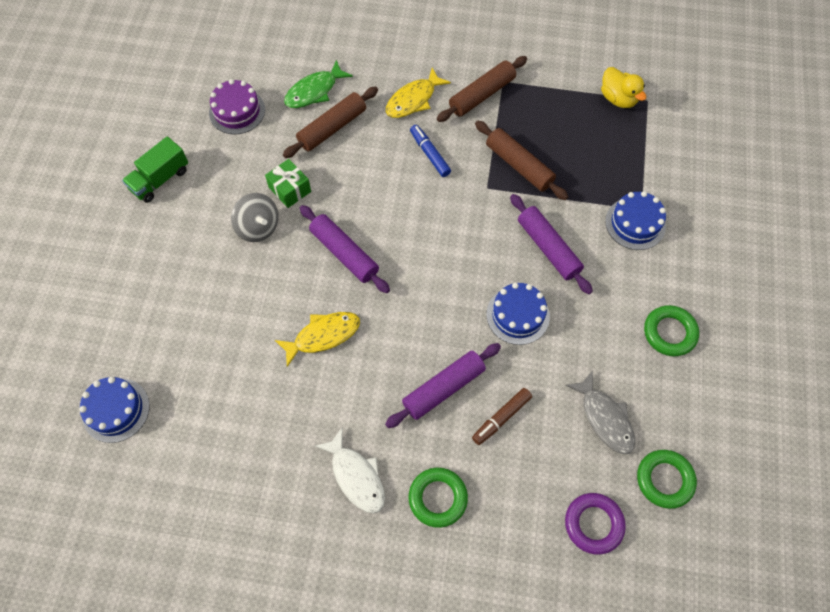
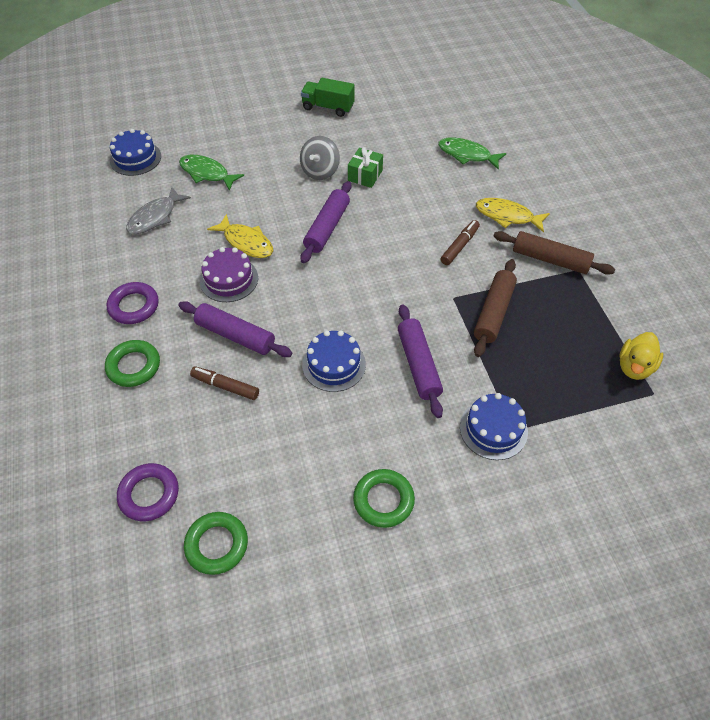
camera: 65 degrees right, 10 degrees down
(192, 339) = (207, 173): none -> green fish
(237, 111) = (415, 121): purple cake -> purple cake (229, 279)
(332, 128) = (440, 178): brown rolling pin -> none
(356, 476) = (134, 306): white fish -> purple ring
(429, 154) = (459, 246): blue marker -> brown marker
(548, 248) = (418, 365): purple rolling pin -> purple rolling pin turned 45 degrees counterclockwise
(605, 418) = (261, 470): grey fish -> grey fish (155, 217)

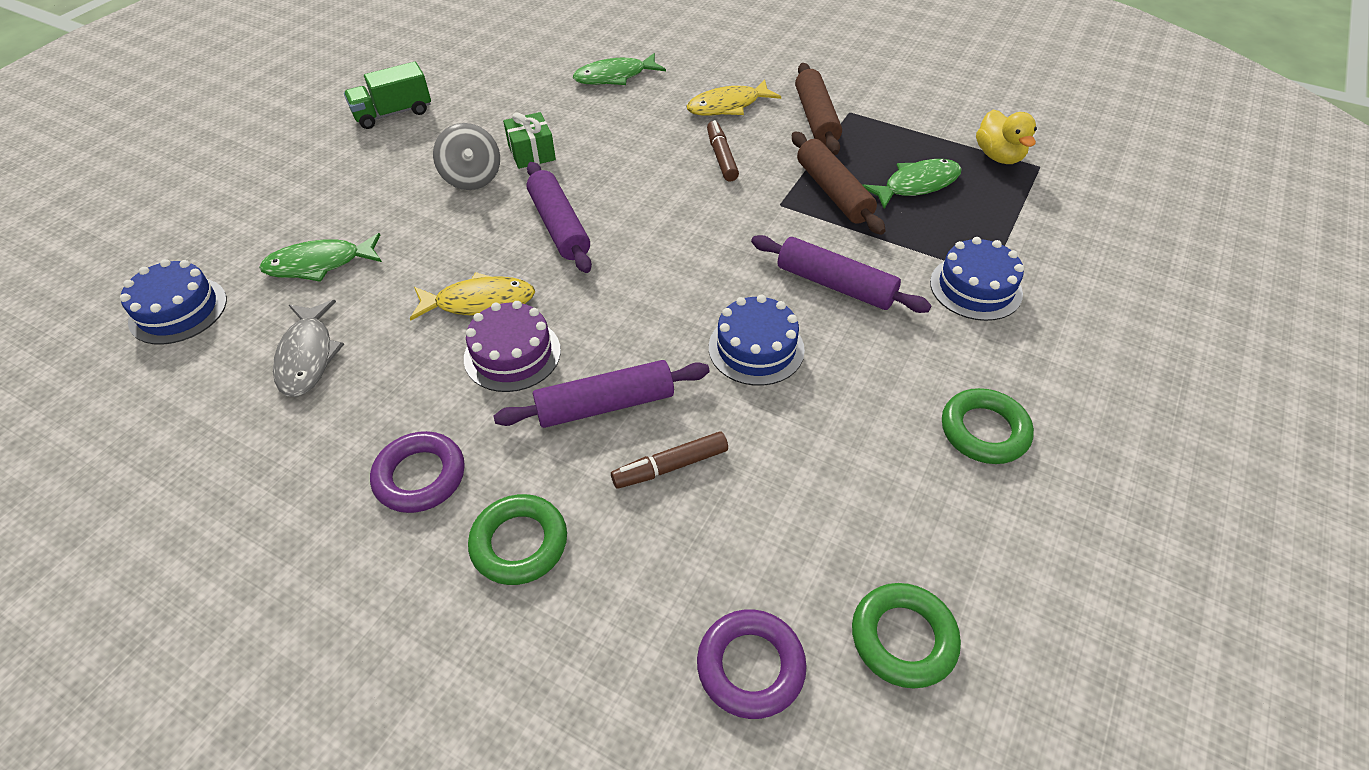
camera: 45 degrees left, 5 degrees down
(550, 260) = (816, 118): brown rolling pin -> brown rolling pin turned 75 degrees counterclockwise
(551, 345) = (916, 185): none -> green fish

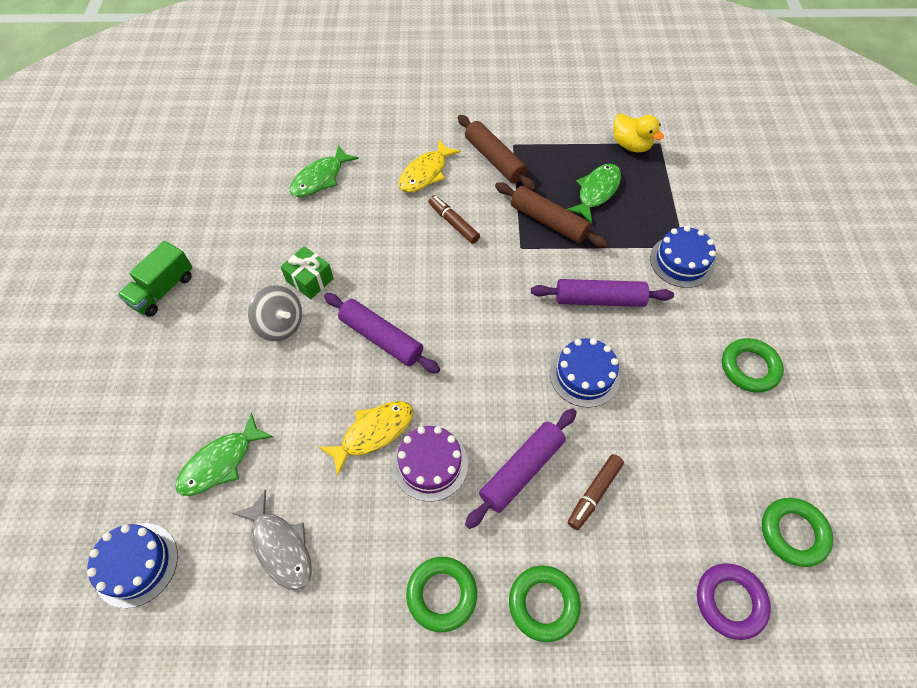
camera: 30 degrees left, 10 degrees up
(420, 476) = (442, 594): purple ring -> green ring

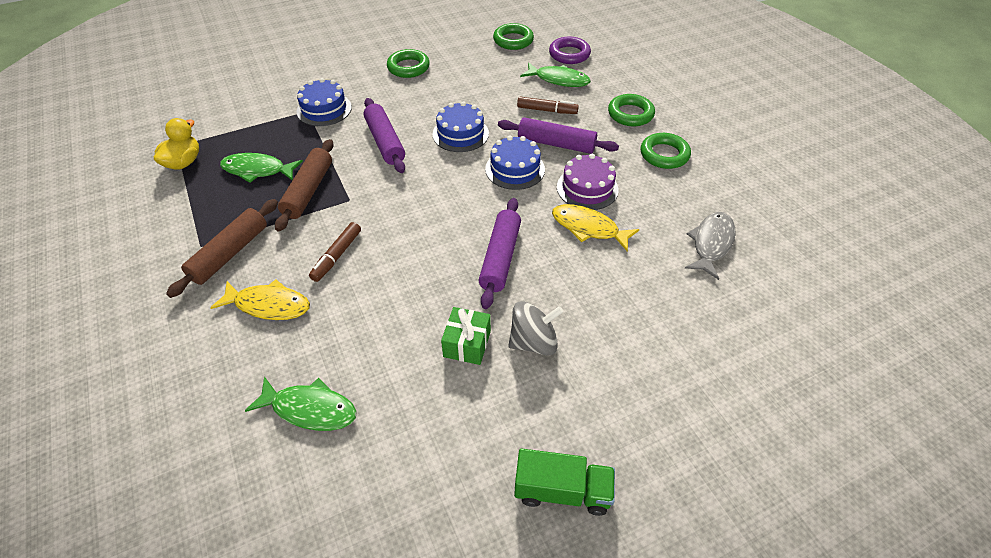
camera: 115 degrees left, 10 degrees down
(136, 564) = (804, 325): blue cake -> blue cake (515, 169)
(221, 462) = (689, 314): green fish -> green fish (558, 80)
(280, 324) = (533, 342): grey spinning top -> grey spinning top turned 60 degrees clockwise

